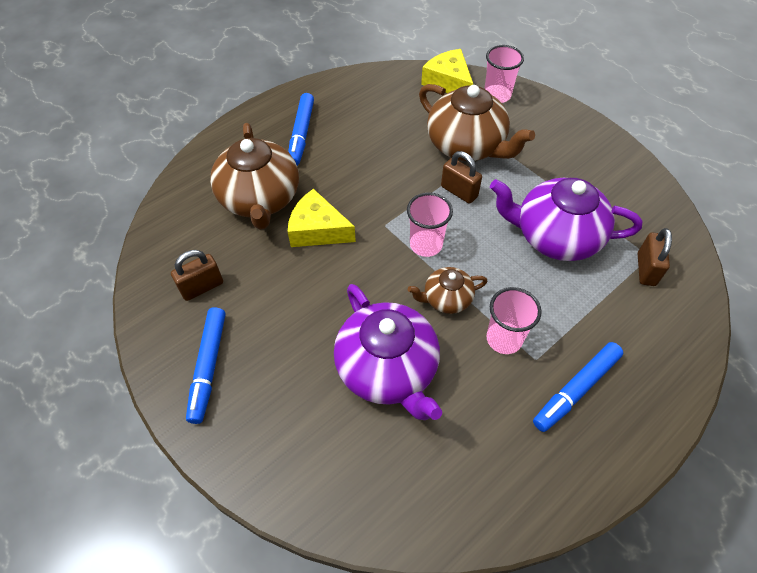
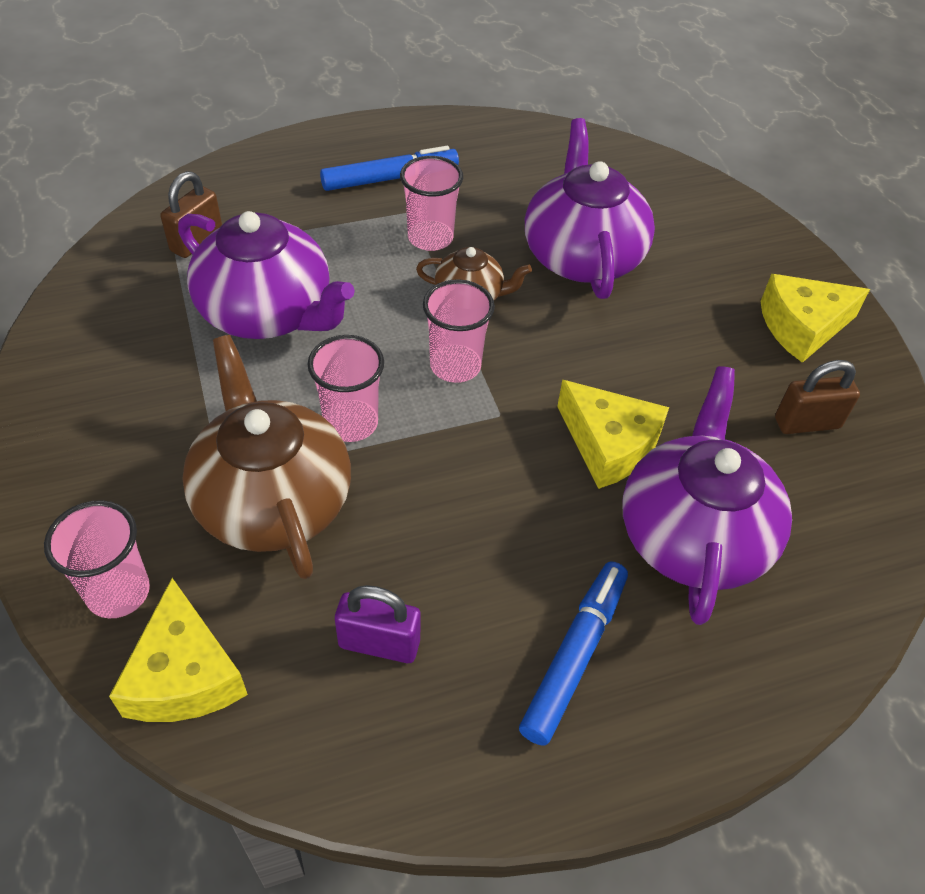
camera: 160 degrees left, 5 degrees down
(208, 367) = (802, 327): blue marker -> yellow cheese
(260, 199) = (693, 535): brown teapot -> purple teapot
(383, 113) = (379, 643): none -> purple padlock
(459, 191) = (351, 423): brown padlock -> pink cup

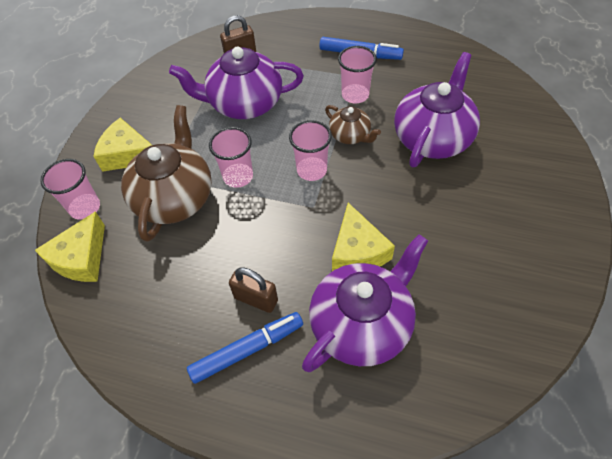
camera: 40 degrees right, 5 degrees up
(268, 312) = (244, 104): purple teapot -> purple teapot turned 105 degrees clockwise
(379, 643) = (166, 290): purple padlock -> none
(802, 327) = (539, 238): yellow cheese -> yellow cheese (128, 154)
(807, 423) = (489, 297): brown padlock -> brown padlock (256, 299)

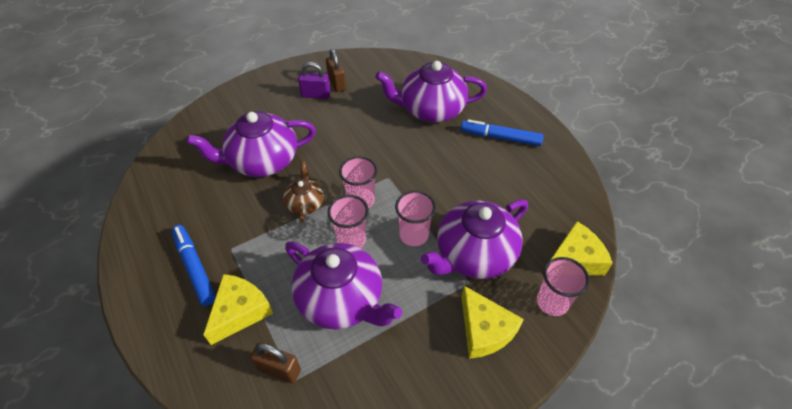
camera: 140 degrees left, 5 degrees down
(175, 197) = (474, 255): brown teapot -> purple teapot
(256, 299) = (474, 155): brown padlock -> brown padlock (337, 83)
(355, 95) = (256, 232): pink cup -> pink cup (351, 239)
(357, 251) = (393, 138): yellow cheese -> yellow cheese (240, 311)
(499, 236) = (316, 95): none -> purple padlock

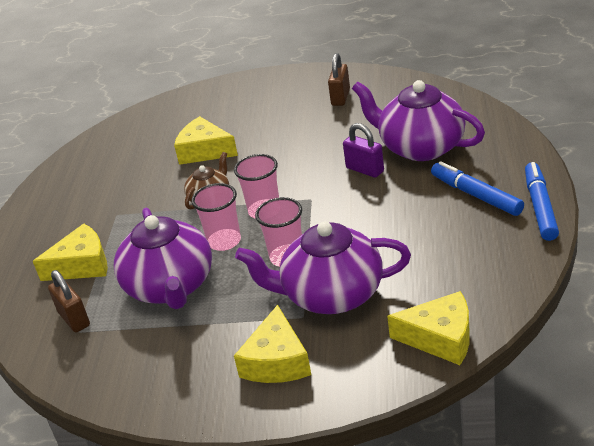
camera: 40 degrees right, 15 degrees down
(195, 267) = (76, 220): blue marker -> blue marker (540, 207)
(262, 161) = (204, 151): purple teapot -> yellow cheese
(316, 95) = (308, 104): purple padlock -> purple padlock (365, 170)
(552, 302) = (372, 366): pink cup -> none

